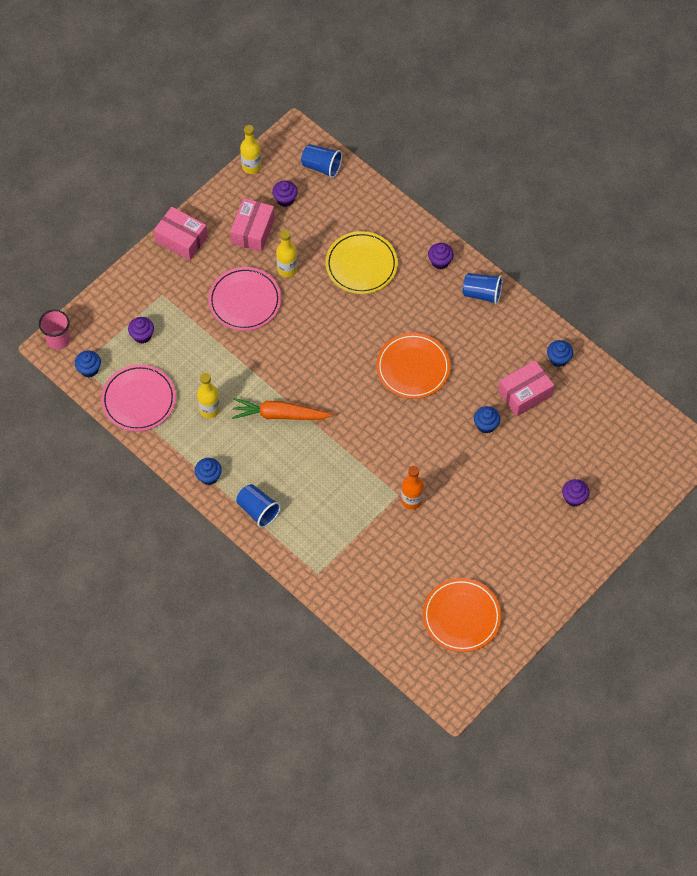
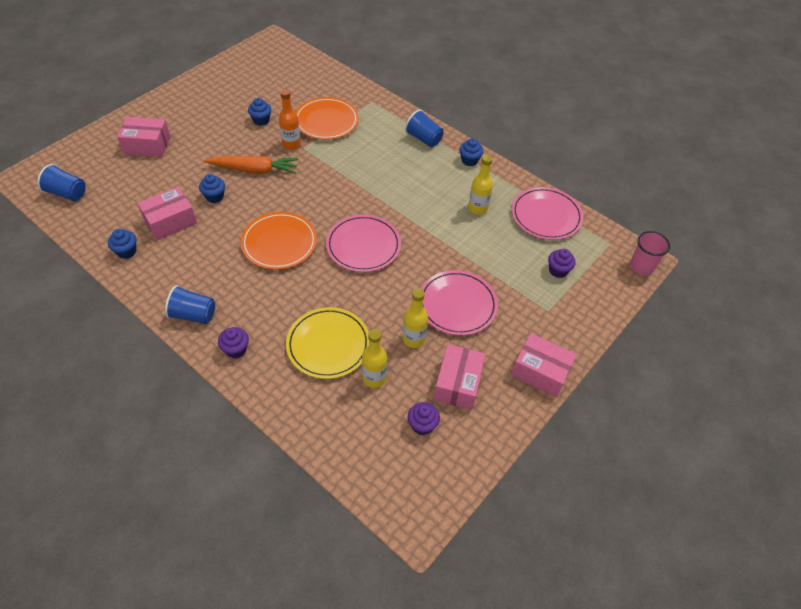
camera: 175 degrees right, 10 degrees down
(89, 369) = (601, 241): blue cupcake -> blue cupcake (261, 120)
(251, 166) = (470, 471): yellow bottle -> yellow bottle (374, 378)
(280, 415) = (411, 204): orange carrot -> orange carrot (254, 170)
(321, 166) = (377, 473): blue cup -> blue cup (67, 193)
(330, 364) = (363, 246): none -> pink plate
(461, 616) = (259, 78): orange plate -> orange plate (326, 121)
(574, 498) = (147, 145): purple cupcake -> pink box

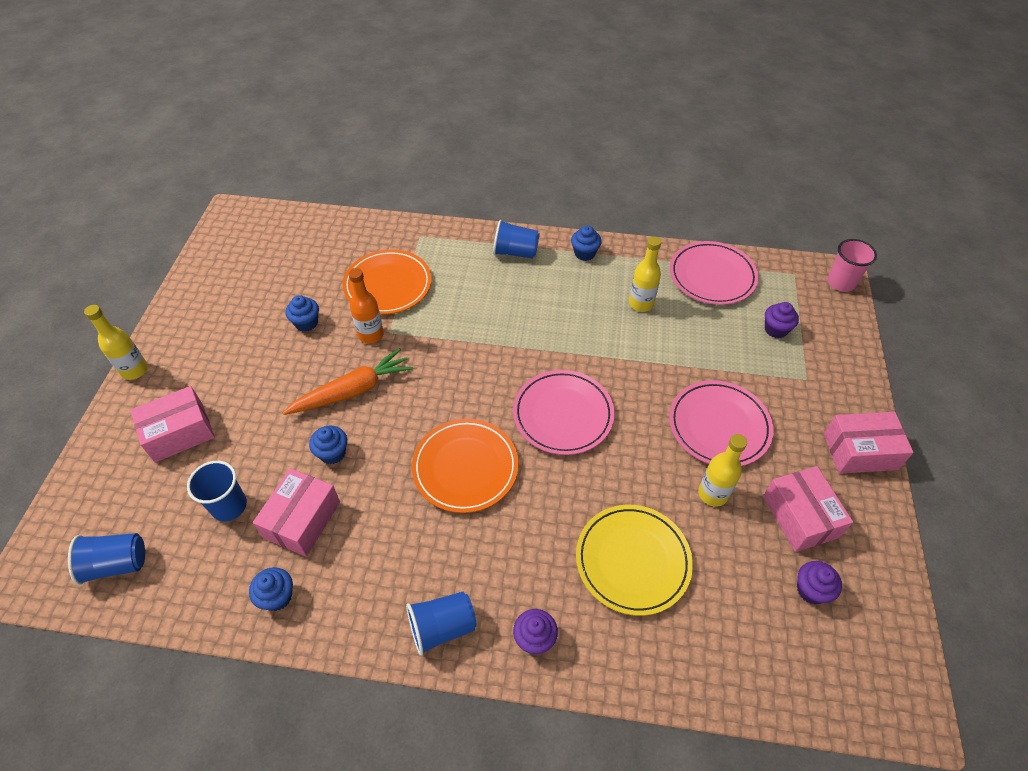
camera: 30 degrees left, 0 degrees up
(140, 195) = (229, 506): none -> blue cup
(374, 378) = (715, 568): yellow bottle -> yellow bottle (134, 370)

